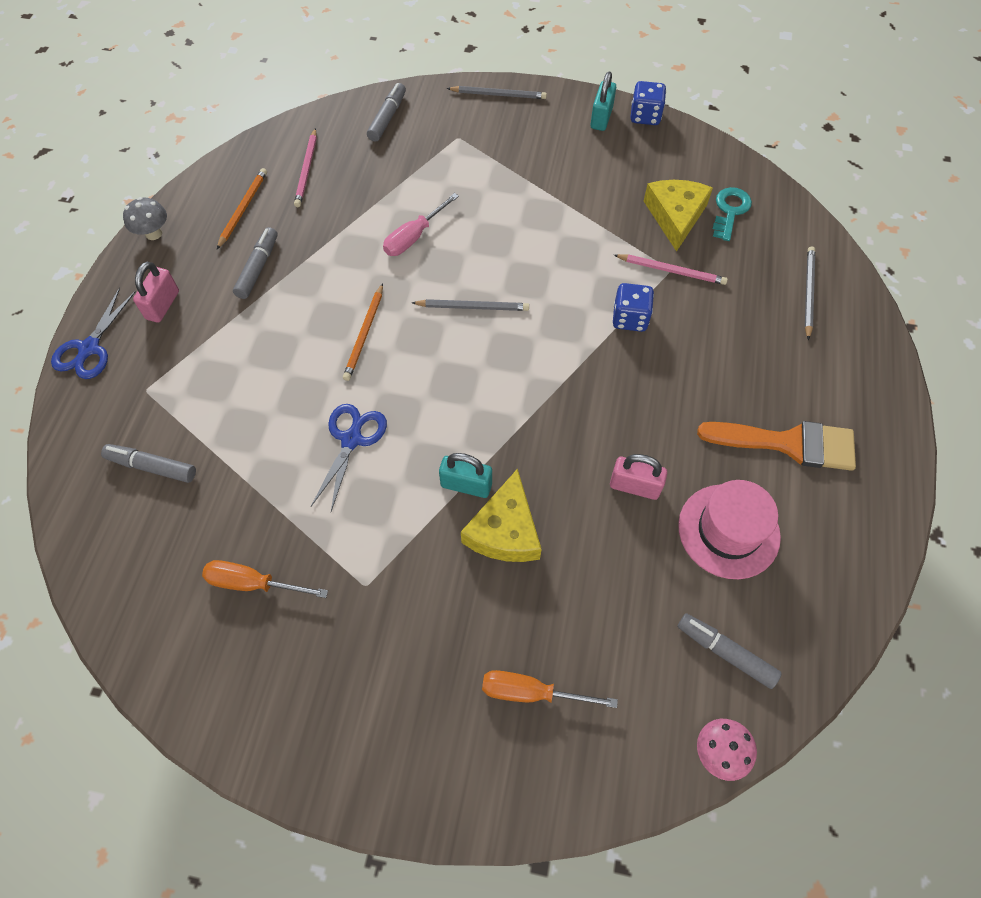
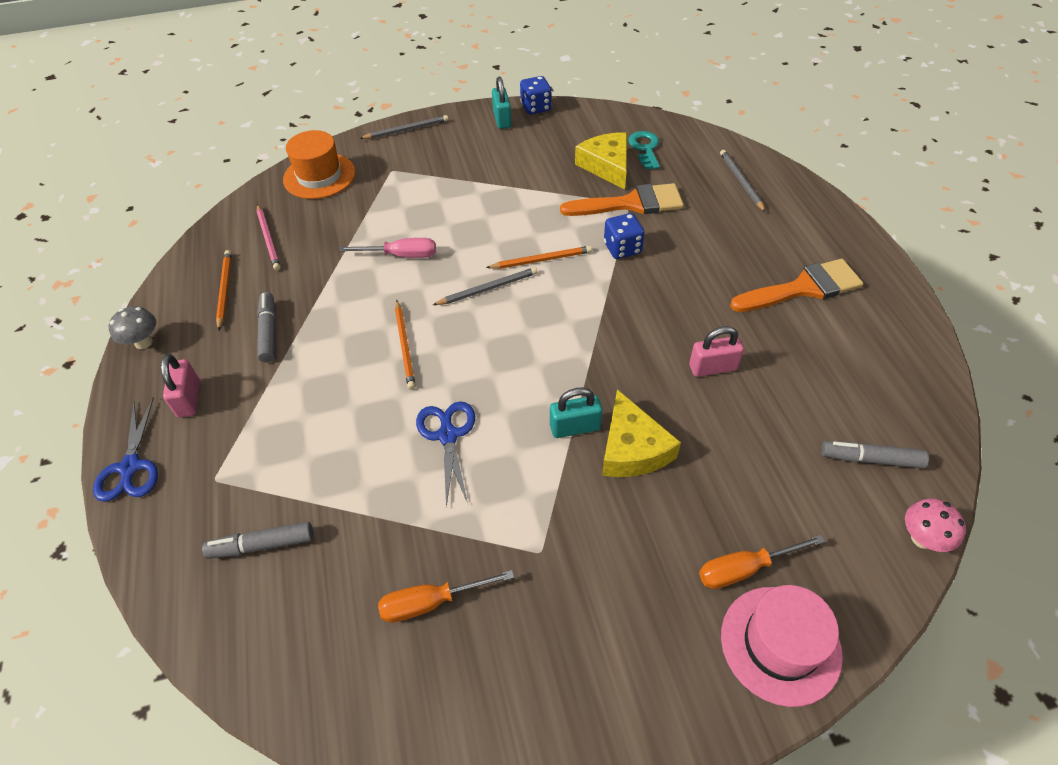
camera: 25 degrees left, 10 degrees down
(387, 118) = (319, 176): grey marker -> orange hat
(414, 237) = (401, 255): pink screwdriver -> pink screwdriver turned 105 degrees counterclockwise
(542, 297) = (541, 260): none -> orange pencil
(671, 271) = (630, 204): pink pencil -> orange brush
(728, 531) = (806, 368): pink hat -> pink hat (780, 644)

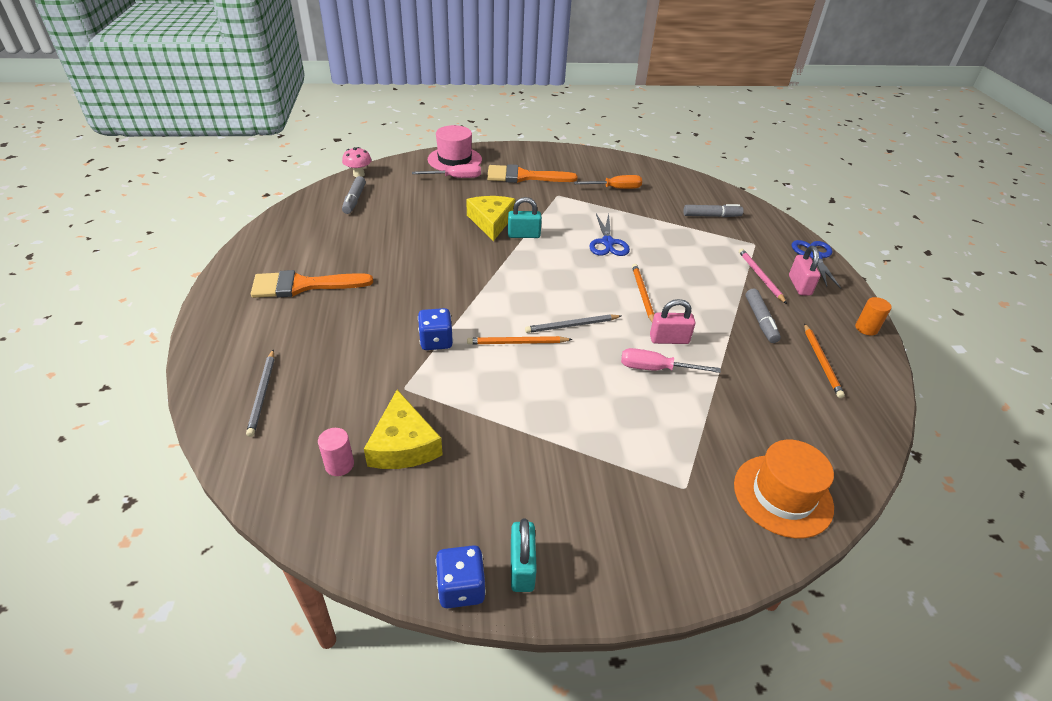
camera: 175 degrees left, 10 degrees down
(143, 342) = (866, 328): grey mushroom -> orange cylinder
(268, 239) = (805, 410): pink pencil -> pink pencil (760, 276)
(406, 130) = (675, 572): grey pencil -> none
(630, 204) = (402, 387): orange brush -> orange brush (524, 176)
(645, 148) = (339, 465): turquoise key -> pink cylinder
(712, 367) = (415, 250): pink padlock -> pink padlock (669, 339)
(744, 569) = (455, 178): orange screwdriver -> pink screwdriver
(870, 459) = (354, 200): grey marker -> grey marker turned 75 degrees clockwise

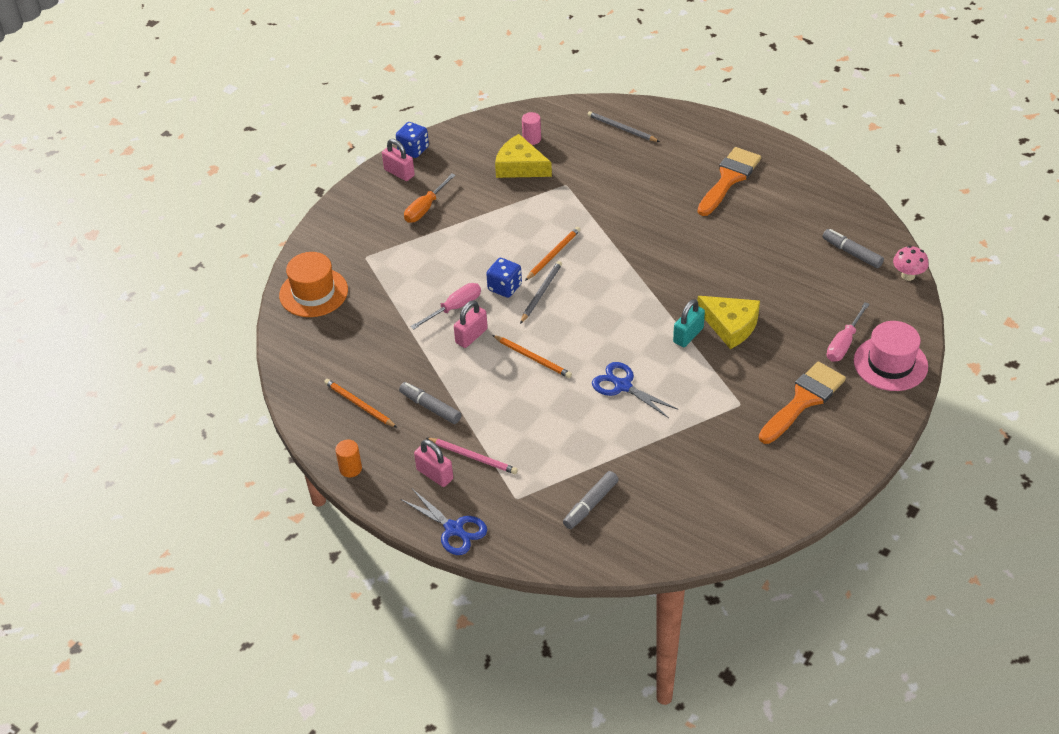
camera: 135 degrees right, 5 degrees up
(436, 341) = (596, 217): blue dice -> blue dice (505, 287)
(522, 567) = (399, 173): turquoise padlock -> pink padlock
(615, 188) = (714, 462): orange screwdriver -> orange screwdriver (425, 208)

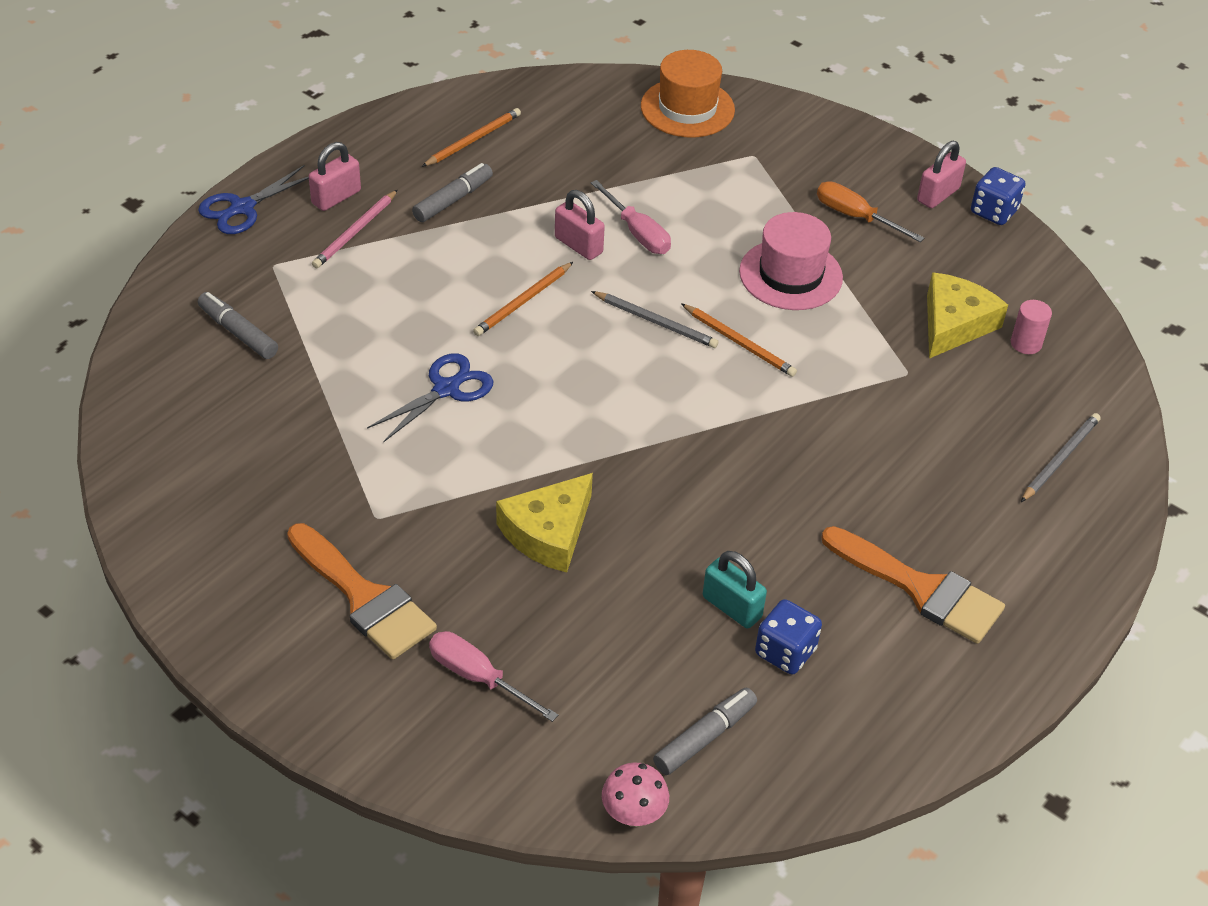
camera: 90 degrees right, 0 degrees up
(350, 468) = (368, 129): orange cylinder -> none
(505, 287) = (673, 285): blue dice -> blue dice (785, 652)
(688, 335) = (536, 477): turquoise padlock -> turquoise padlock (732, 607)
(890, 364) = (416, 735): pink hat -> pink hat (790, 275)

